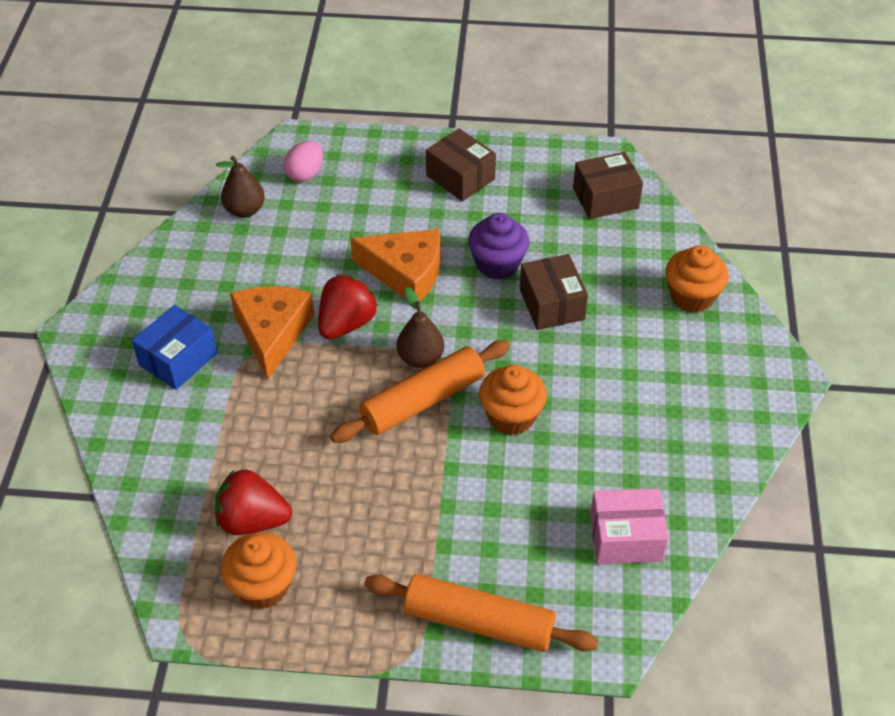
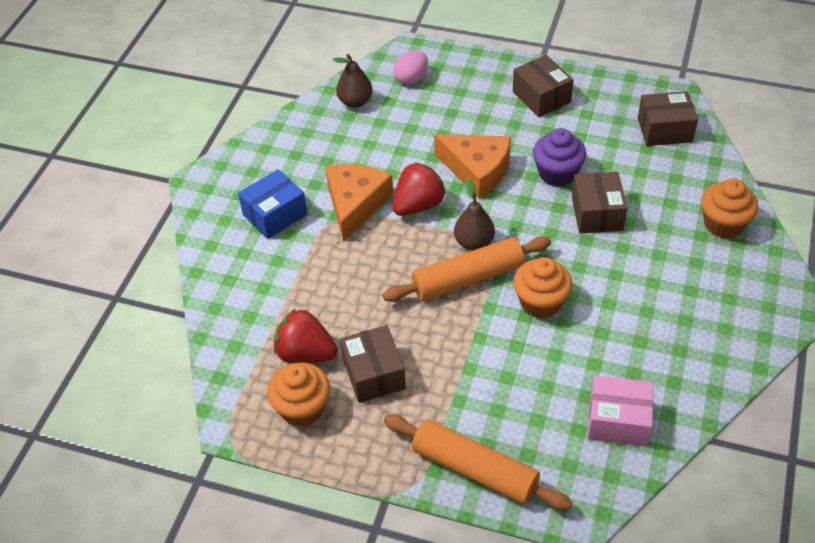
camera: 15 degrees right, 0 degrees up
(338, 531) = (374, 374): none -> brown box

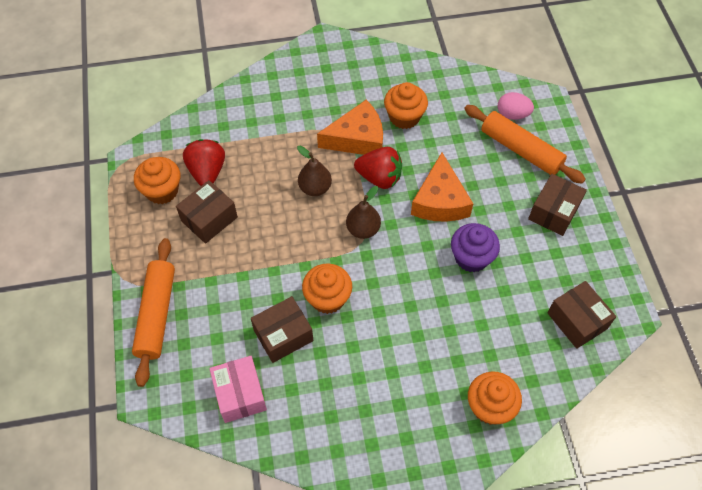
camera: 60 degrees right, 10 degrees up
(275, 215) = (319, 96): blue box -> none
(355, 102) = (462, 91): brown pear -> brown pear (315, 188)
(355, 157) = (404, 117): none -> orange cupcake
(468, 278) = (325, 240): orange rolling pin -> orange rolling pin (520, 150)
(597, 213) = (444, 303): brown box -> brown box (283, 335)

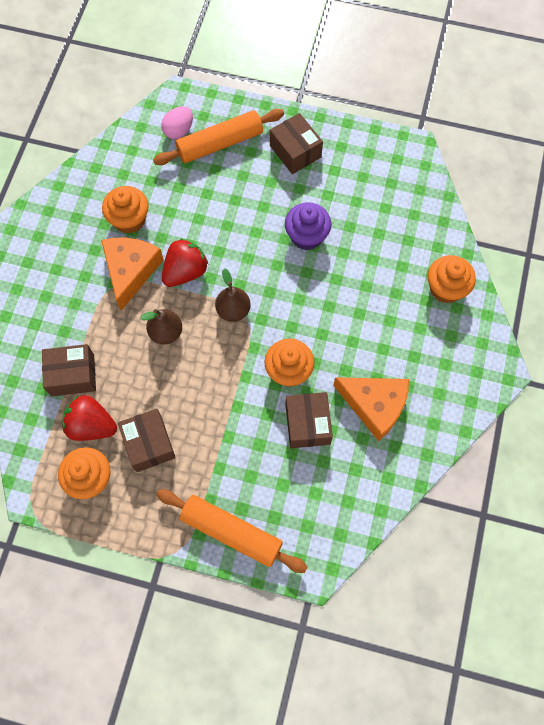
camera: 65 degrees left, 10 degrees up
(240, 394) = (348, 484): pink box -> none
(440, 201) = (237, 233): orange cheese -> orange cheese (375, 405)
(577, 321) = (402, 188): brown box -> brown box (72, 375)

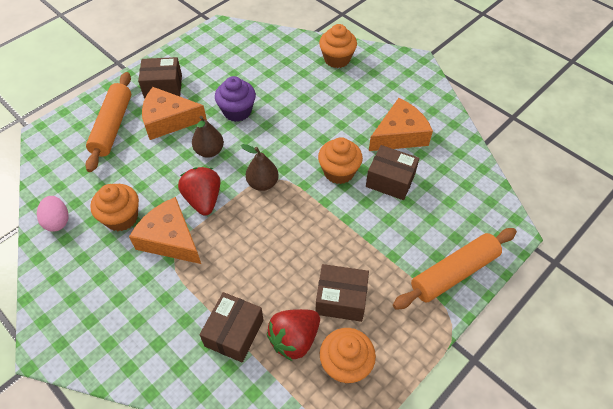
camera: 60 degrees left, 15 degrees down
(166, 332) = (247, 239): brown pear -> brown pear (209, 151)
(179, 131) = (74, 147): pink egg -> pink egg (58, 221)
(256, 184) = (168, 120): none -> orange cheese

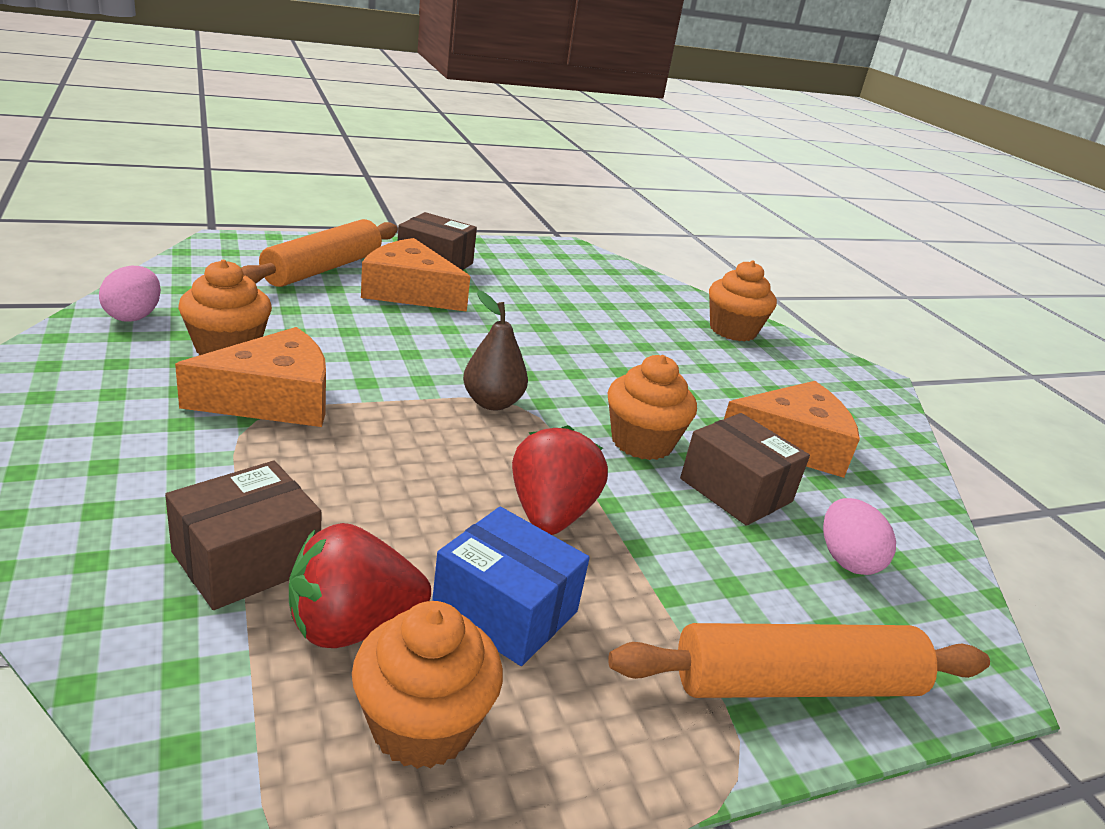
camera: 20 degrees right, 25 degrees down
(170, 239) = (273, 399): orange cheese -> orange cheese turned 90 degrees clockwise
(203, 200) = (375, 381): red strawberry -> red strawberry (550, 514)
(209, 151) = (439, 339): brown pear -> none
(237, 111) = (523, 320): purple cupcake -> none
(341, 299) = (505, 610): brown box -> blue box
(447, 197) = (846, 560): none -> pink egg

